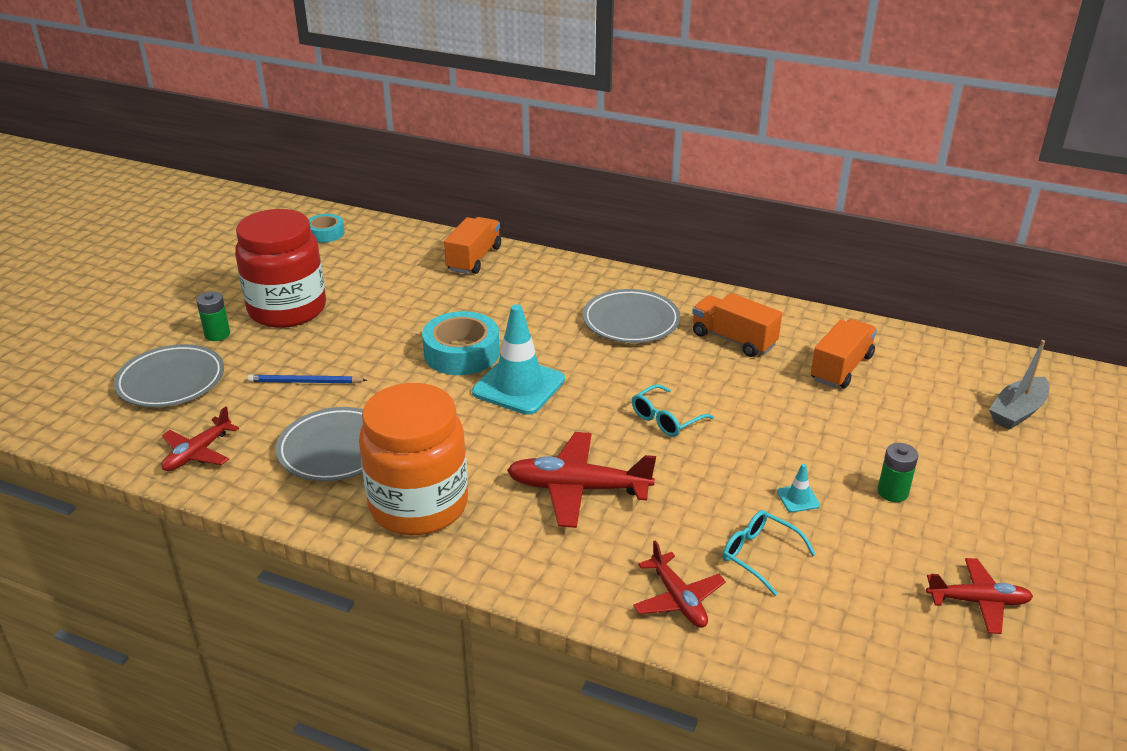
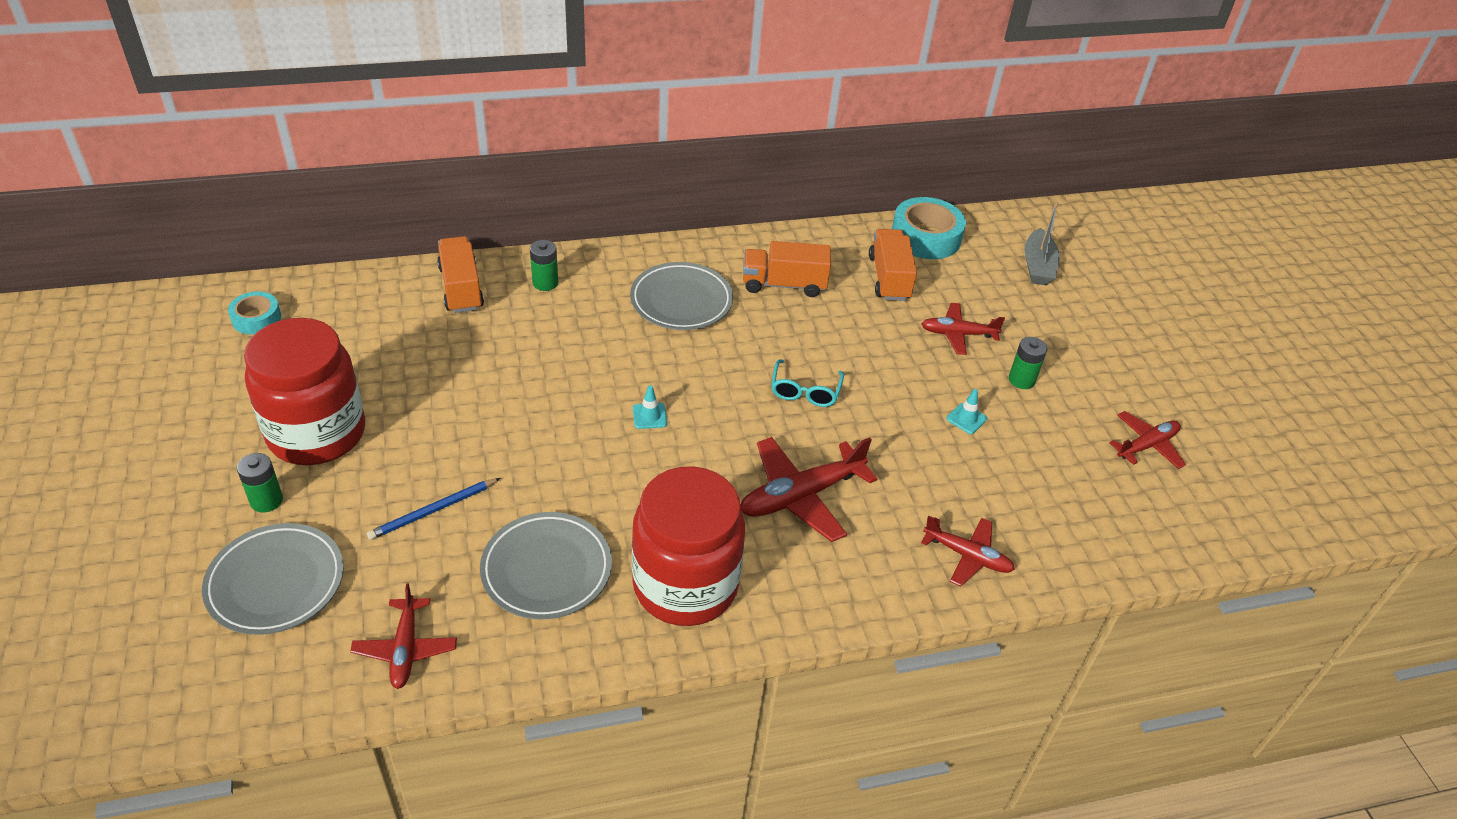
camera: 40 degrees left, 10 degrees up
(418, 505) = (685, 585): orange jar -> red jar
(461, 353) = (560, 404): turquoise tape -> turquoise tape (925, 237)
(518, 386) = (649, 416): turquoise traffic cone -> turquoise traffic cone, size x0.41
(538, 275) = (545, 283): none -> green battery
(759, 555) = (985, 485): turquoise glasses -> none
(864, 433) = (957, 334): none -> red plane

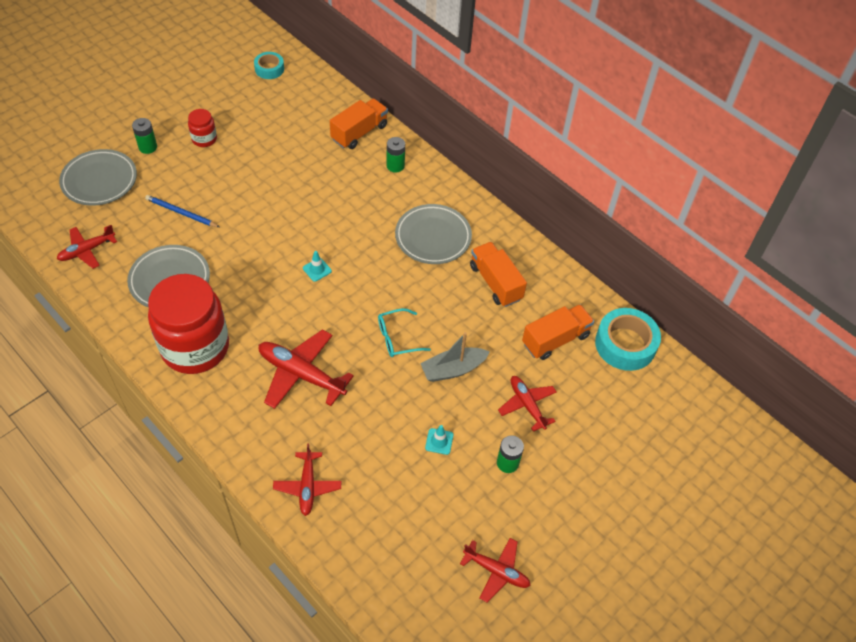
camera: 60 degrees right, 10 degrees up
(317, 433) = (204, 139): red jar -> red jar, size x0.43
(1037, 266) = (656, 431): grey boat -> grey boat (453, 369)

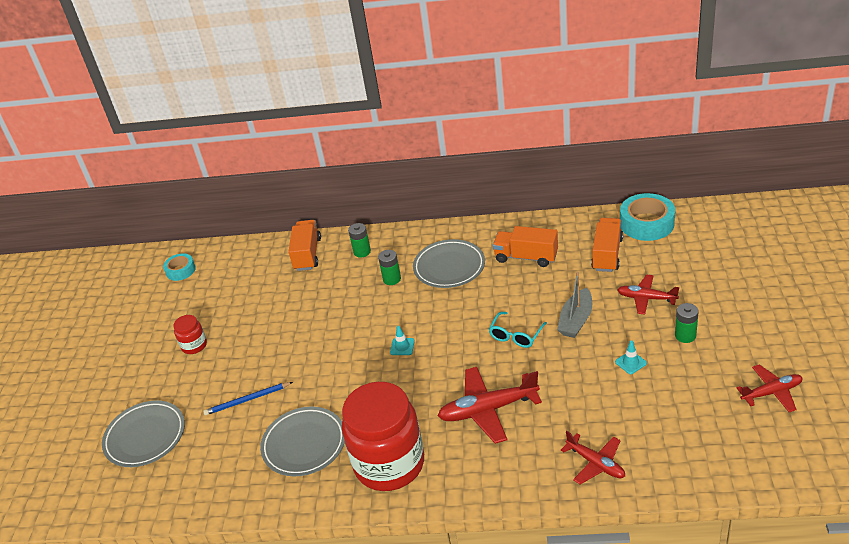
camera: 35 degrees left, 15 degrees down
(87, 250) = (205, 486): red plane -> none
(148, 147) = (154, 385): green battery -> green battery (392, 279)

